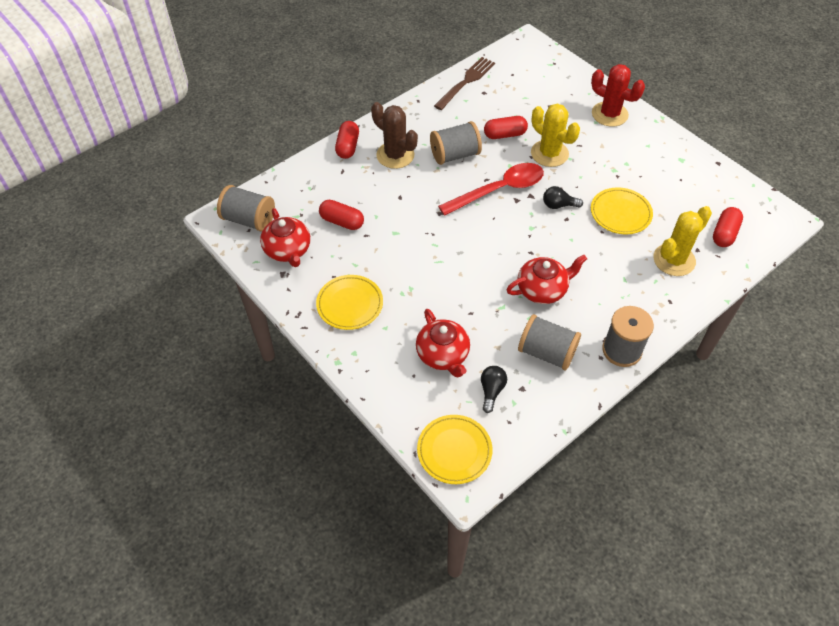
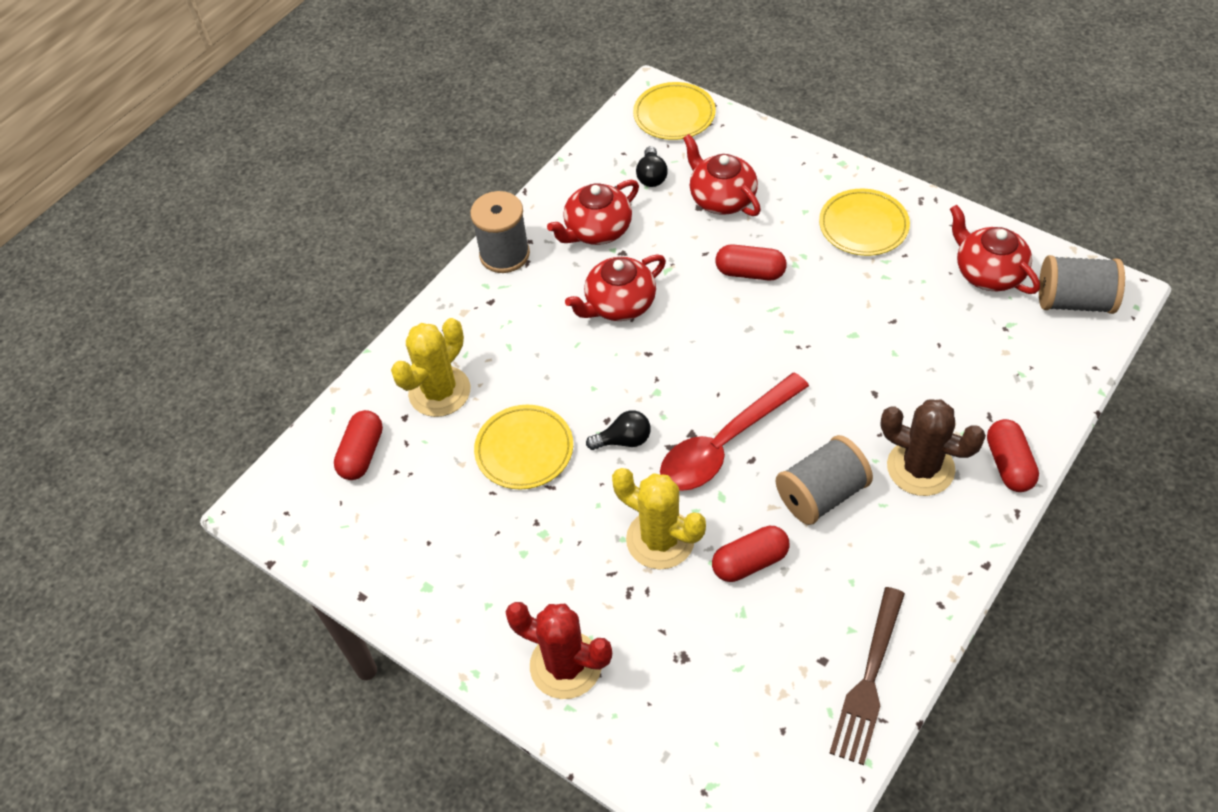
camera: 170 degrees right, 0 degrees up
(342, 222) = (939, 331): red capsule -> red capsule (750, 272)
(546, 352) = (597, 230): grey spool -> red teapot

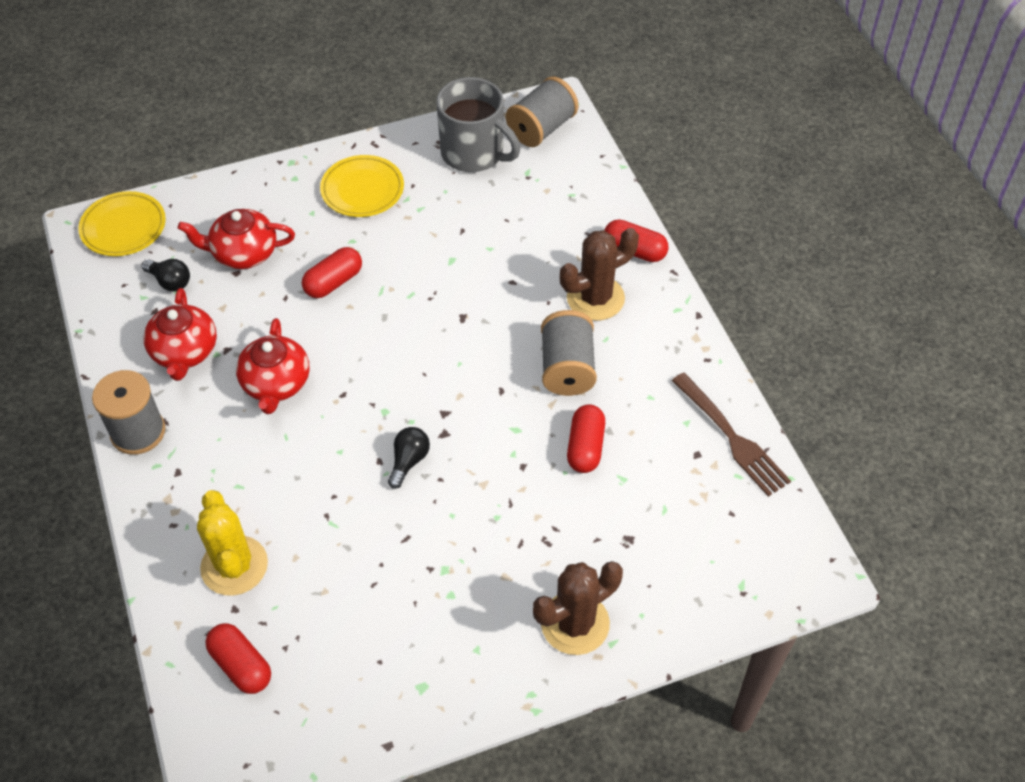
camera: 60 degrees left, 0 degrees up
(524, 450) = (354, 536): yellow plate -> none
(566, 665) = (575, 623): red cactus -> brown cactus
(660, 539) = (518, 492): yellow cactus -> none
(724, 444) = (472, 398): red spoon -> none
(987, 272) = (474, 153): red teapot -> grey mug

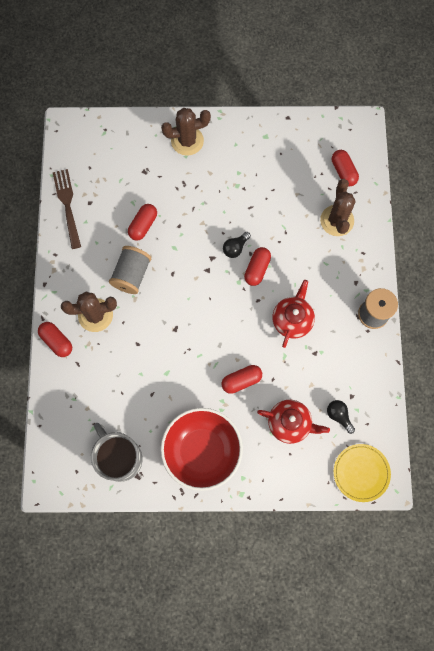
camera: 160 degrees left, 20 degrees up
(185, 352) = (339, 359): red teapot -> none
(234, 566) = (337, 220): yellow cactus -> brown cactus
(359, 439) = (257, 269): none -> red capsule
(362, 189) = (202, 451): yellow plate -> red bowl
(541, 128) = (67, 464): grey spool -> none

